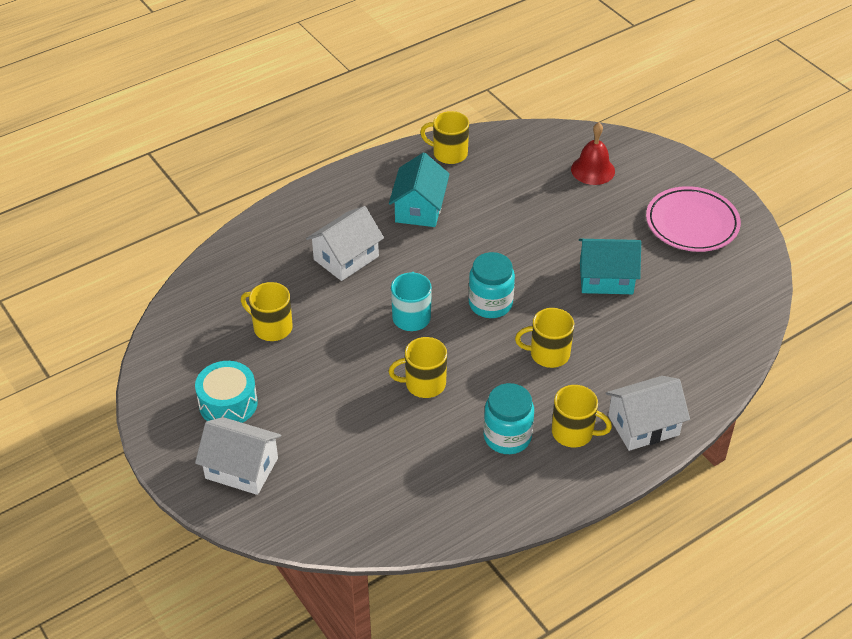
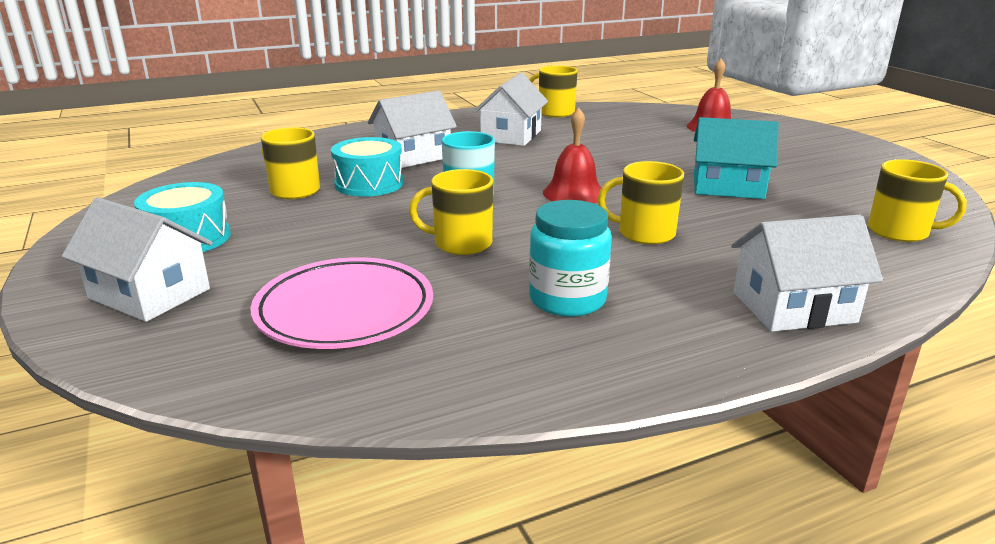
camera: 10 degrees right, 20 degrees down
(327, 309) = (369, 183): none -> turquoise drum
(419, 208) = (511, 136): turquoise house -> white house
(490, 304) = (574, 193): turquoise jar -> red bell
(573, 432) = (676, 305): yellow mug -> yellow mug (899, 232)
(692, 224) = (835, 161): pink plate -> pink plate (345, 311)

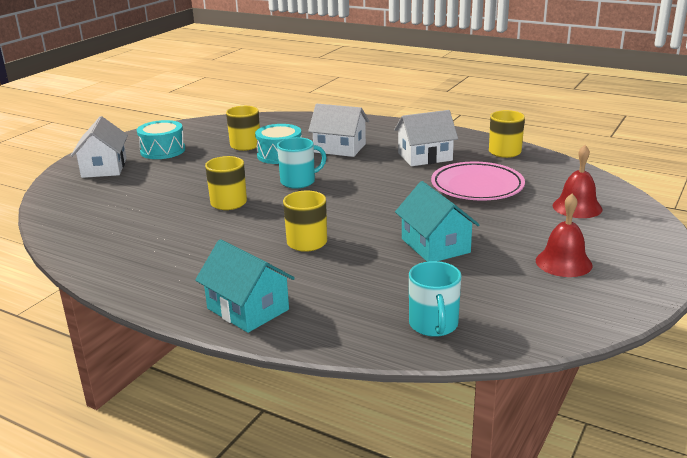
camera: 55 degrees right, 0 degrees up
(345, 311) = (126, 206): pink plate -> pink plate (477, 187)
(567, 299) = (189, 247): turquoise jar -> none
(574, 193) = (344, 205): red bell -> red bell (563, 262)
(793, 307) = (248, 309): white house -> turquoise house
(899, 232) = (433, 325): yellow mug -> turquoise mug

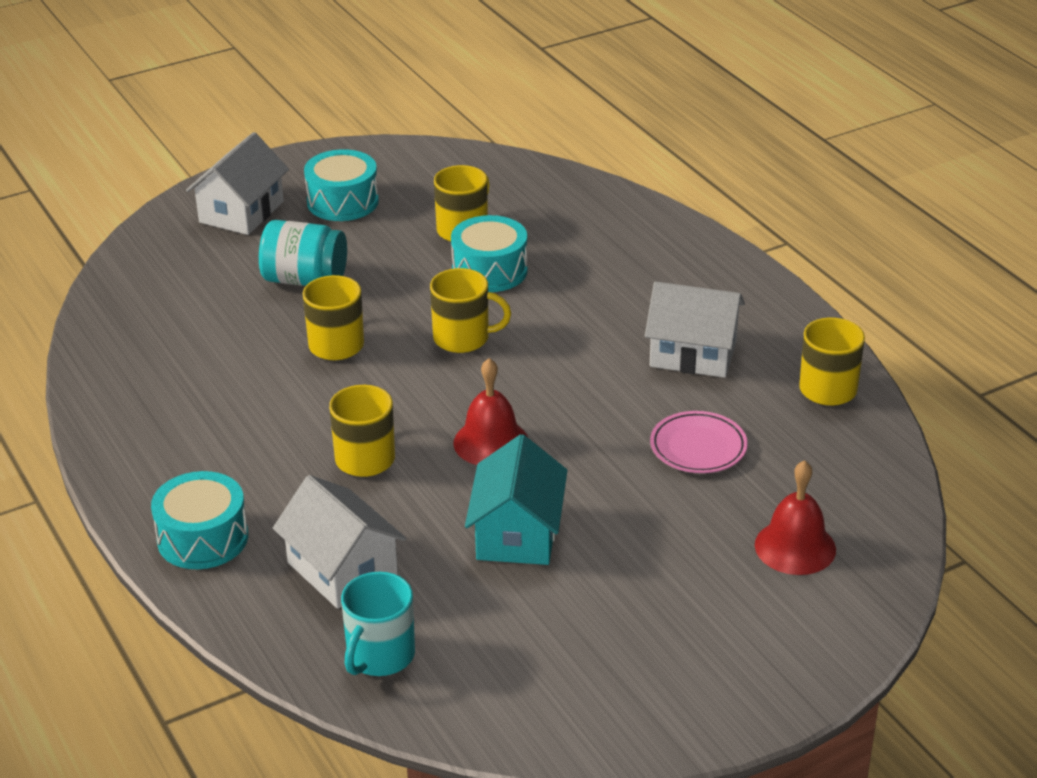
camera: 30 degrees right, 10 degrees up
(176, 183) = (305, 280): none -> turquoise jar
(248, 309) = (203, 538): turquoise house -> turquoise drum
(299, 181) = (463, 338): turquoise mug -> yellow mug
(339, 148) = (588, 287): white house -> white house (342, 569)
(477, 187) = (698, 447): pink plate -> pink plate, size x0.63
(563, 262) = (649, 635): red bell -> red bell (491, 442)

